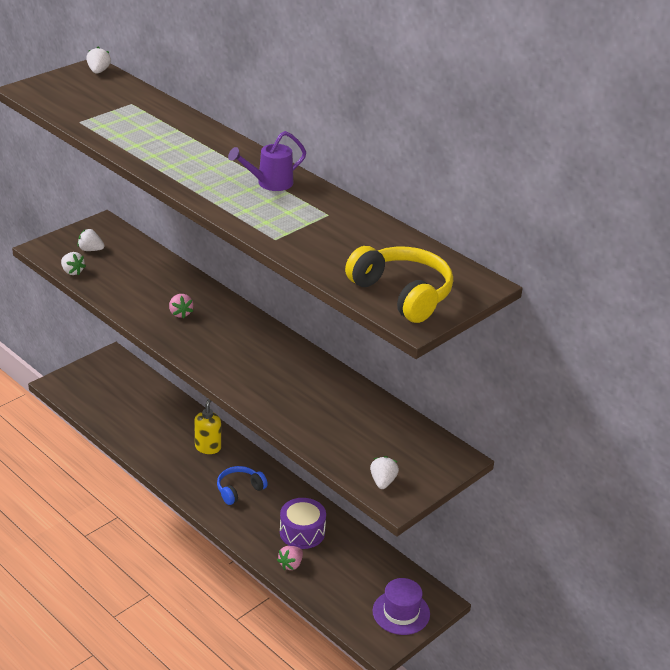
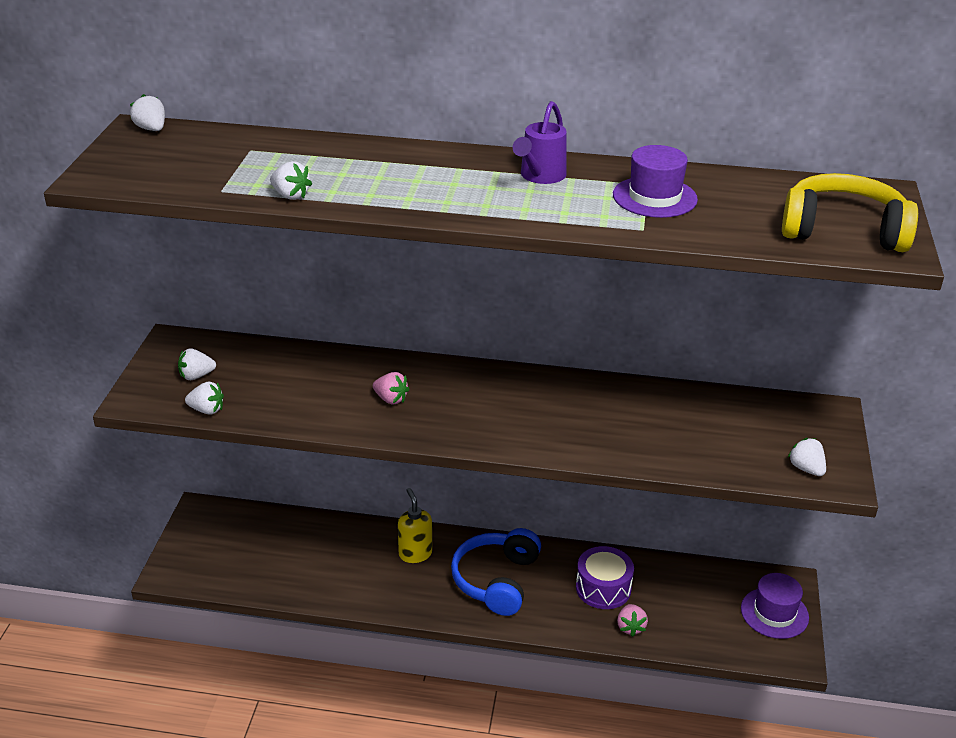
camera: 35 degrees left, 0 degrees up
(110, 139) = (290, 195): none -> white strawberry
(239, 490) = (496, 580): blue headphones -> blue headphones, size x1.59
(318, 224) = (654, 197): none -> purple hat

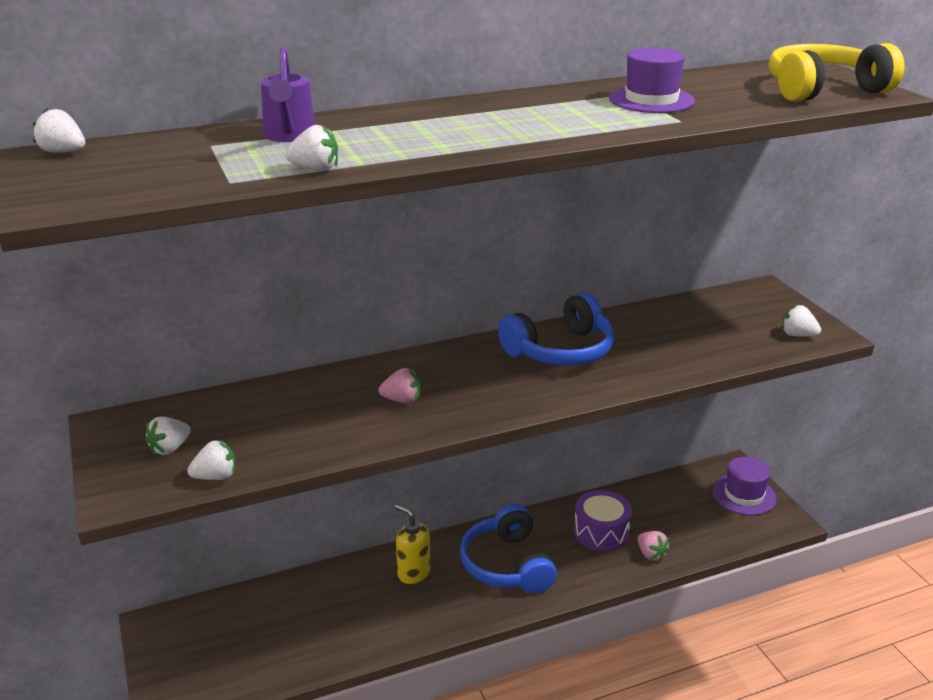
camera: 30 degrees left, 5 degrees down
(540, 176) = (533, 106): purple watering can -> purple watering can (289, 136)
(564, 403) = (561, 350): none -> blue headphones

